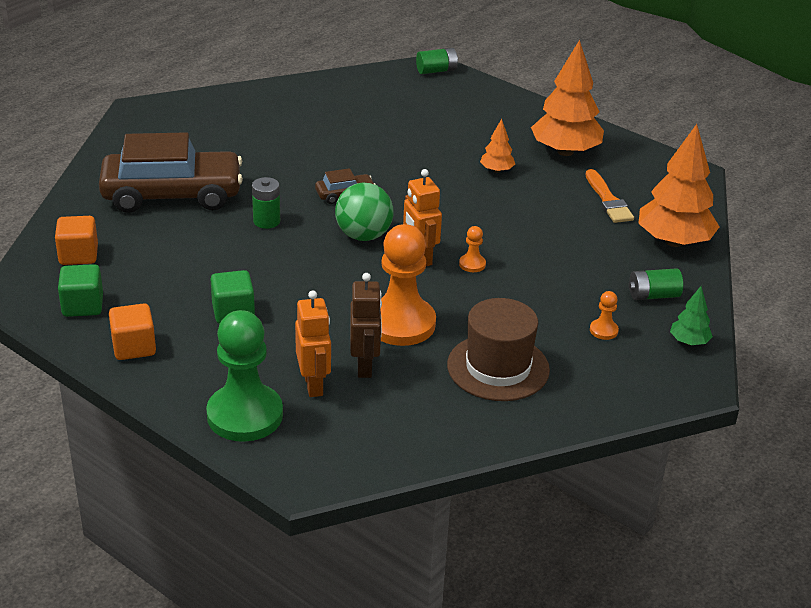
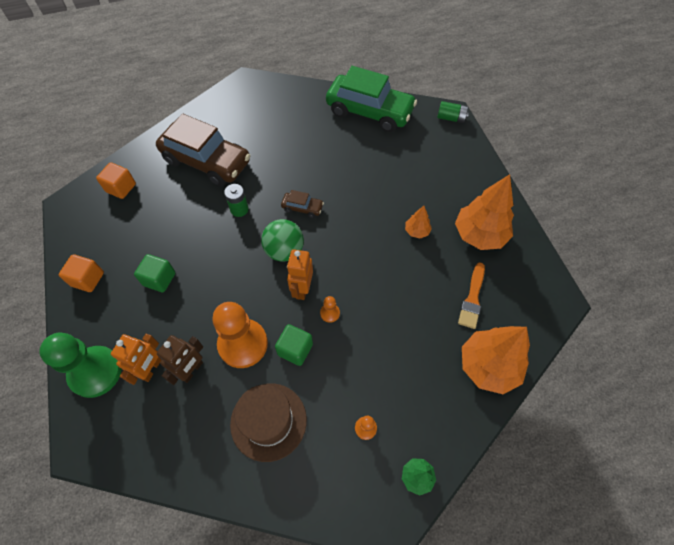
camera: 35 degrees right, 25 degrees up
(83, 306) = (90, 230): green cube -> green cube (295, 349)
(334, 92) = (369, 111): none -> green car
(653, 295) = (428, 413): green battery -> none

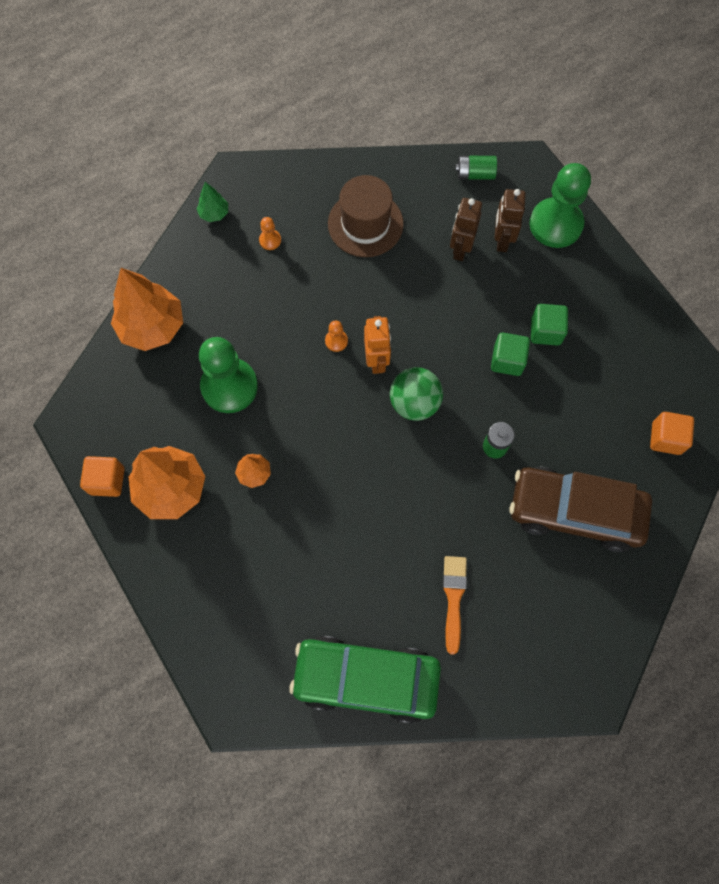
camera: 165 degrees right, 10 degrees up
(88, 279) = (626, 311): orange cube -> orange cube (107, 481)
(151, 369) = (502, 240): orange robot -> brown robot
(243, 344) = (419, 286): orange pawn -> none
(295, 349) = (362, 294): green cube -> green cube (507, 360)
(302, 208) = (413, 470): brown car -> none
(426, 297) = (229, 386): none -> green pawn
(451, 118) = (231, 700): green battery -> green battery (475, 174)
(472, 298) = (174, 398): orange brush -> orange brush (453, 598)

